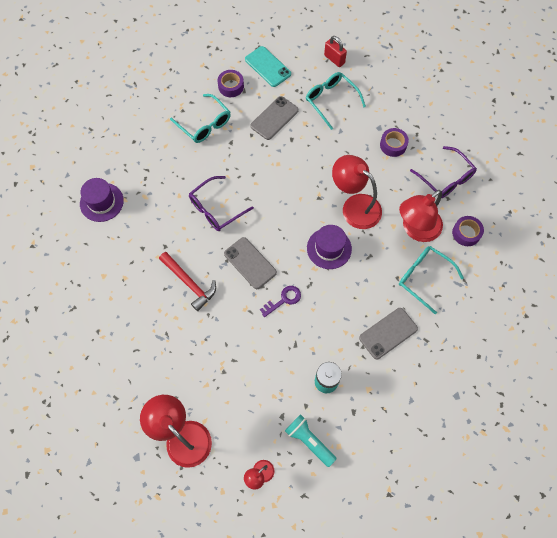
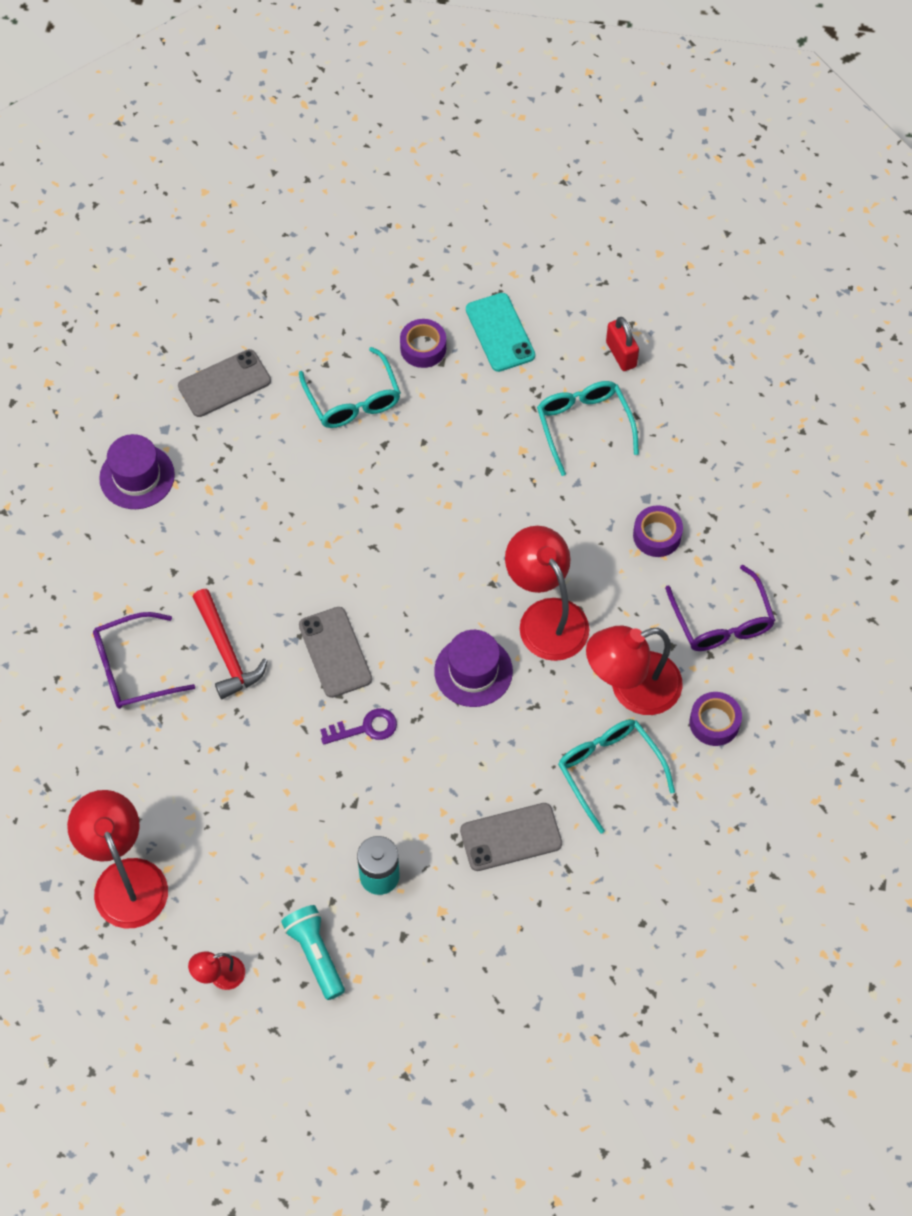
camera: 20 degrees right, 5 degrees down
(216, 209) = (316, 547): purple glasses -> purple glasses (133, 668)
(274, 118) = (474, 425): grey phone -> grey phone (224, 383)

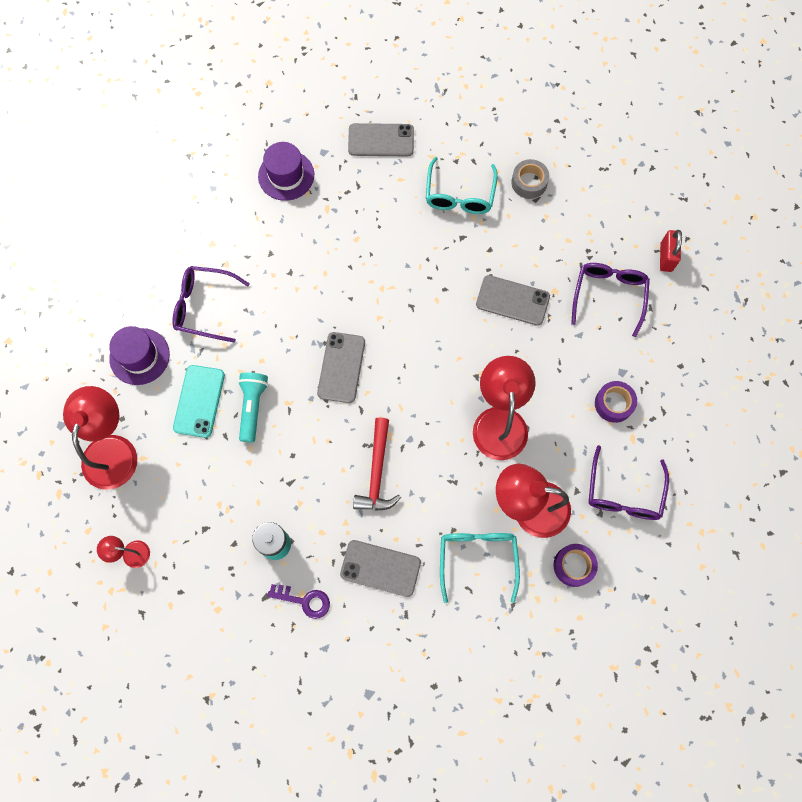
camera: 30 degrees right, 10 degrees up
(226, 651) = (270, 327): red hammer -> red hammer (377, 472)
(315, 954) = (200, 575): turquoise flashlight -> turquoise flashlight (253, 407)
(365, 728) = (329, 432): purple key -> purple key (304, 600)
(423, 348) = (529, 182): purple tape -> grey tape
(473, 671) = (426, 432): purple hat -> purple hat (139, 356)
(482, 483) = (512, 300): none -> grey phone
(500, 332) = (589, 198): turquoise phone -> turquoise phone (199, 401)
(584, 426) = (608, 296): turquoise glasses -> purple glasses

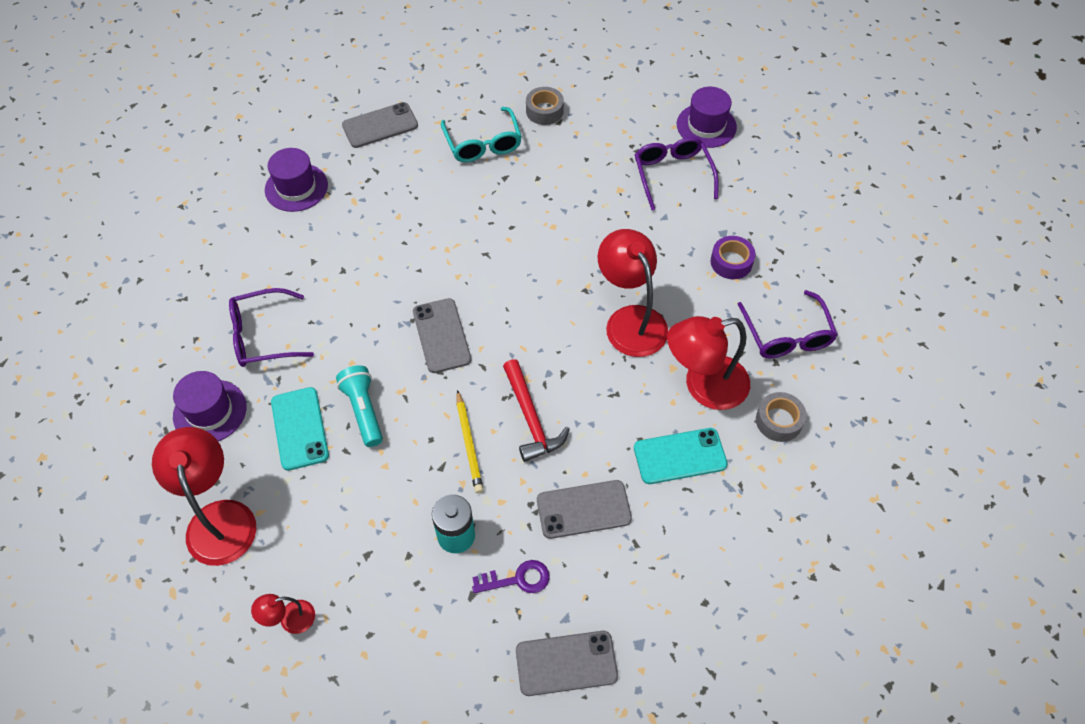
camera: 25 degrees left, 15 degrees down
(319, 473) = (469, 444): none -> yellow pencil
(477, 559) = (680, 456): turquoise glasses -> turquoise phone
(512, 300) = (584, 212): grey phone -> grey phone (566, 663)
(573, 566) = (778, 421): purple tape -> grey tape
(666, 257) = (706, 126): red padlock -> purple hat

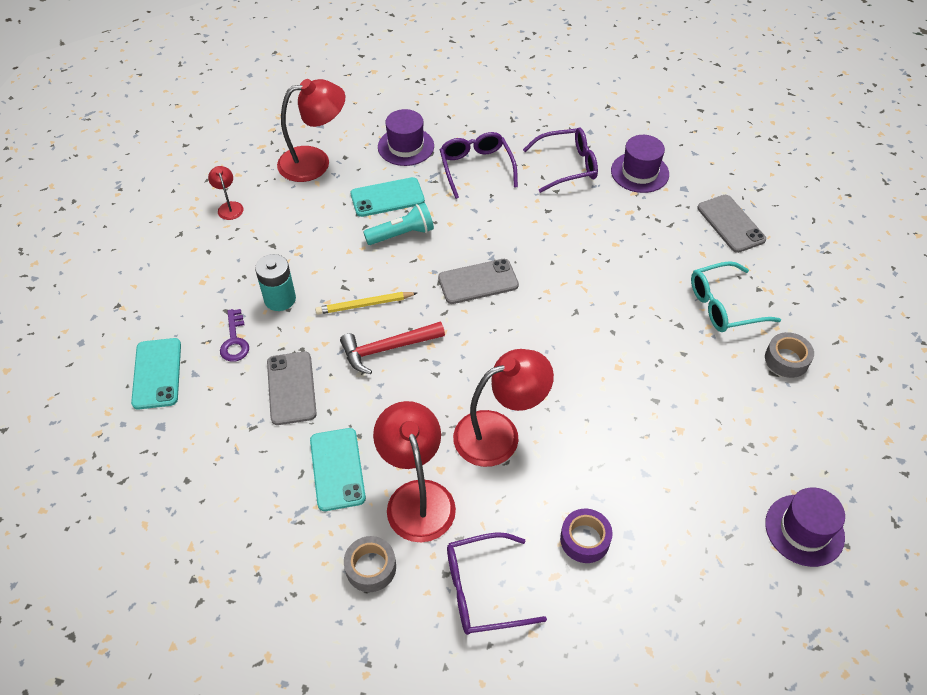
camera: 90 degrees right, 5 degrees down
(566, 663) = (157, 373): grey phone -> turquoise phone
(672, 175) = (712, 486): purple glasses -> purple glasses (567, 166)

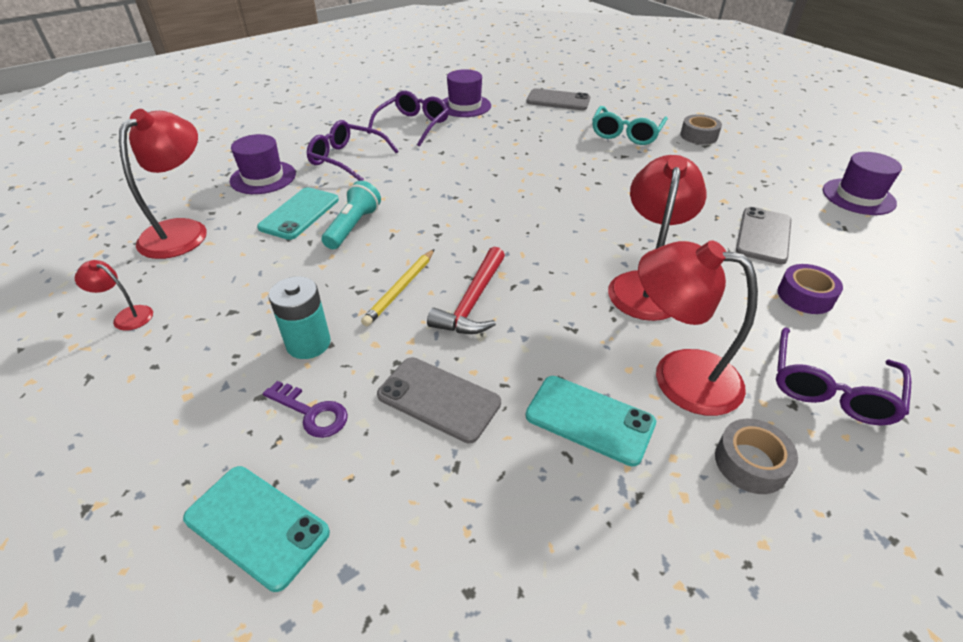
camera: 50 degrees left, 10 degrees down
(478, 282) = (465, 215): grey phone -> grey phone (763, 235)

